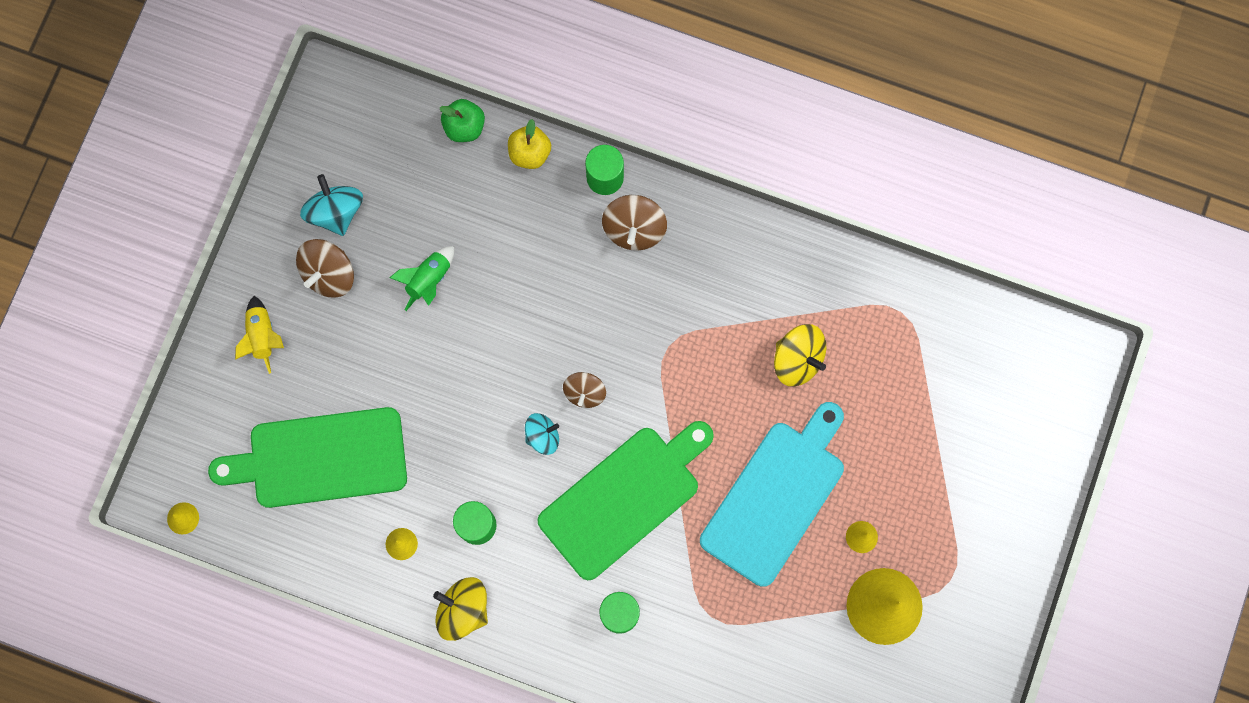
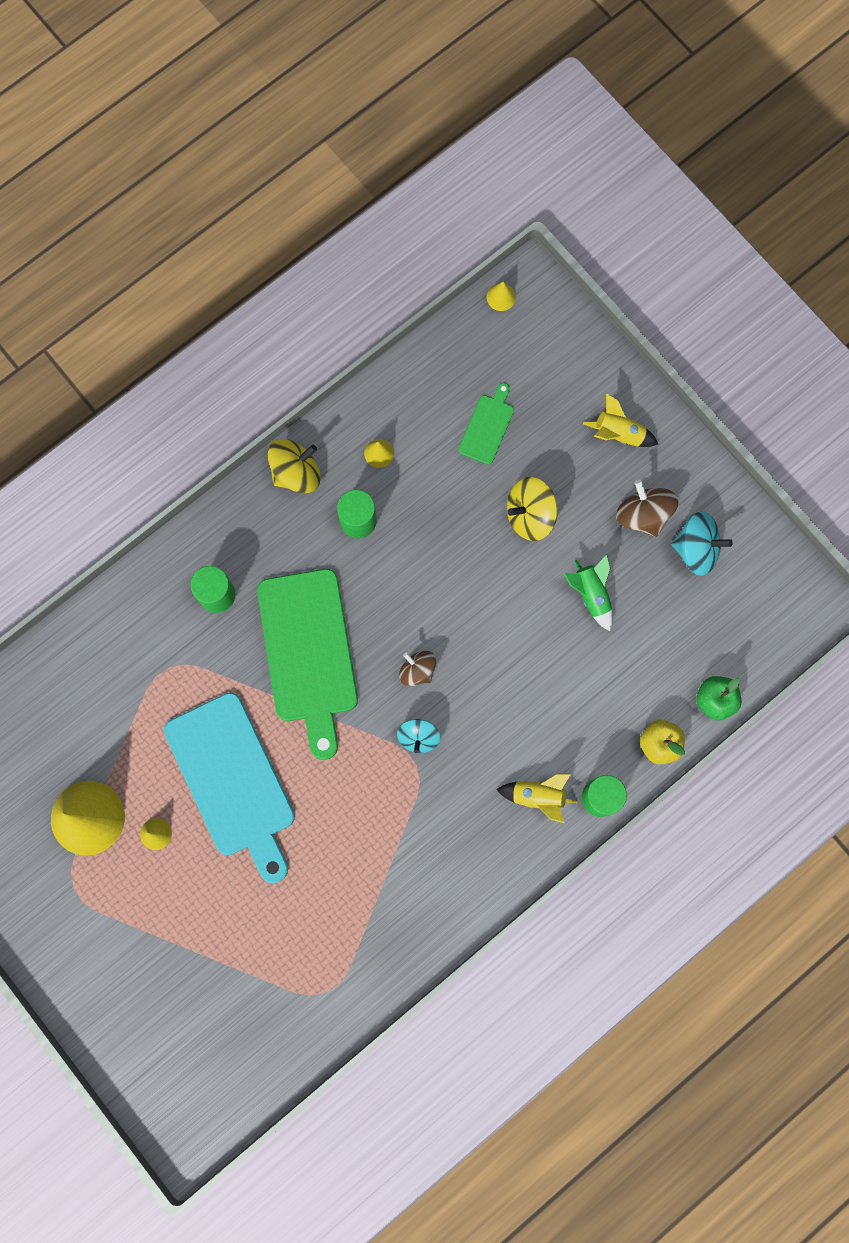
camera: 120 degrees right, 0 degrees up
(320, 458) = (487, 426): green cutting board -> green cutting board, size x0.46
(542, 436) = (401, 614): turquoise spinning top -> turquoise spinning top (418, 737)
(634, 229) = (538, 796): brown spinning top -> yellow rocket
(797, 359) = (339, 871): yellow spinning top -> yellow spinning top (530, 515)

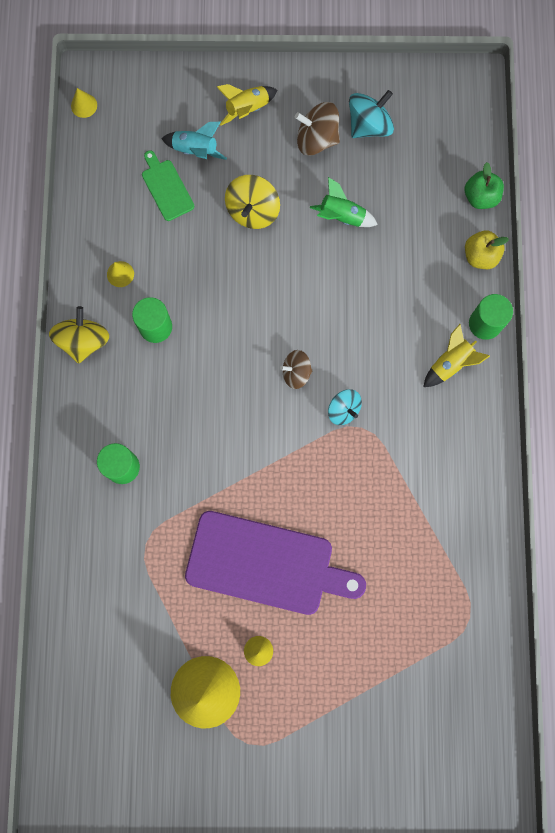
camera: 50 degrees left, 0 degrees up
(233, 781) = (266, 564): turquoise cutting board -> purple cutting board
(308, 653) = (220, 437): green cutting board -> none
(542, 422) = (195, 150): none -> turquoise rocket

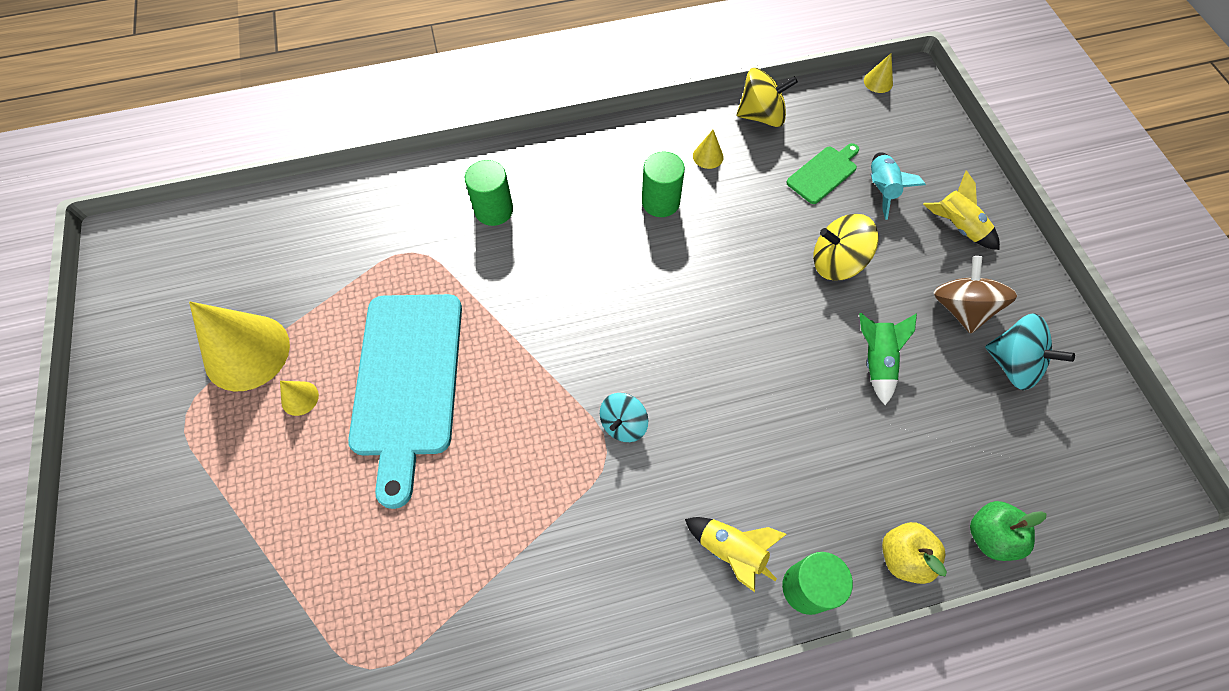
camera: 75 degrees right, 15 degrees down
(84, 341) = (622, 143): yellow spinning top -> yellow spinning top (761, 116)
(266, 564) = (407, 381): purple cutting board -> turquoise cutting board
(296, 373) = (654, 357): brown spinning top -> none

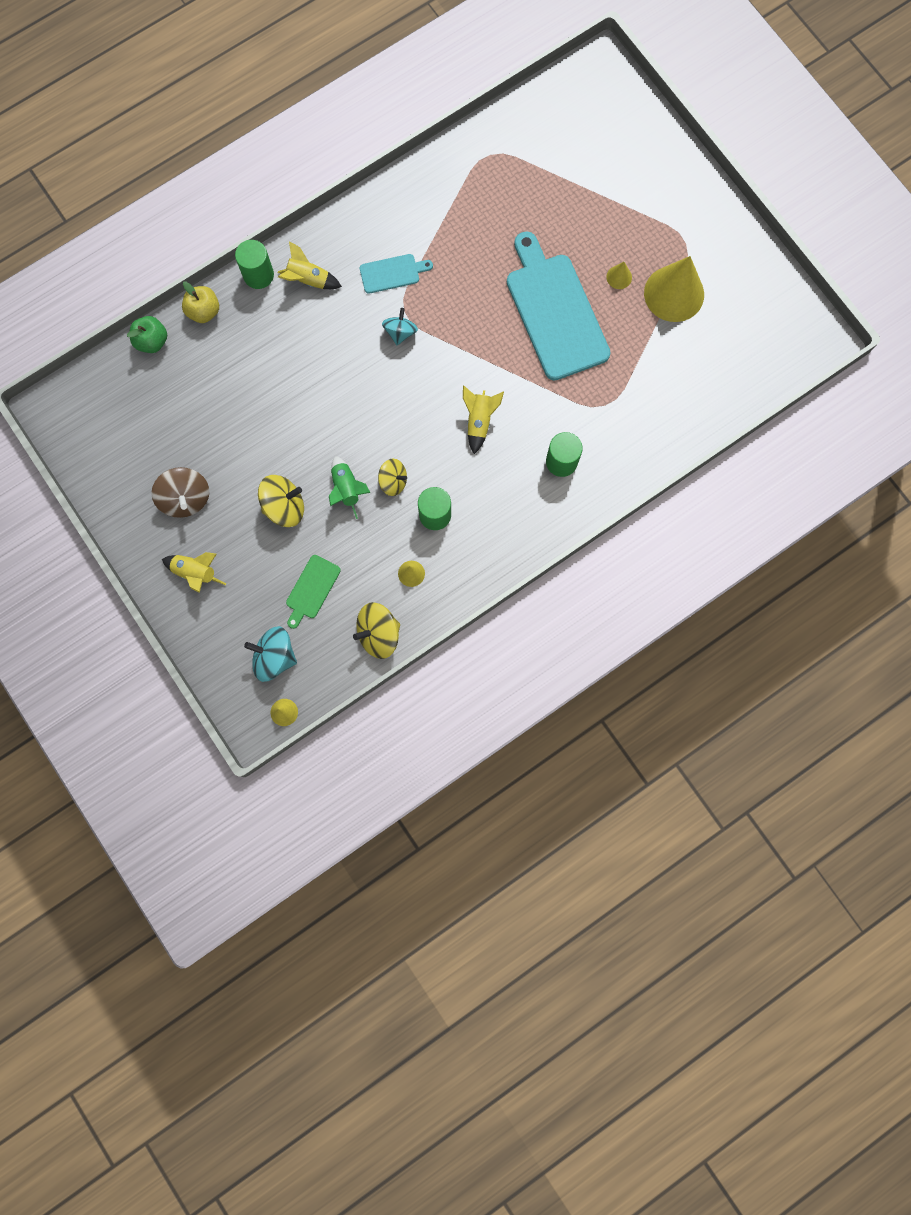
camera: 160 degrees right, 15 degrees up
(567, 281) = (479, 421): none -> yellow rocket
(602, 516) = (392, 273): none -> turquoise cutting board
(696, 249) = (393, 481): none -> yellow spinning top
(876, 361) = (241, 435): green rocket -> green rocket (347, 489)
(881, 189) = (262, 589): turquoise rocket -> none
(1012, 364) = (145, 465): turquoise spinning top -> turquoise spinning top (275, 657)

